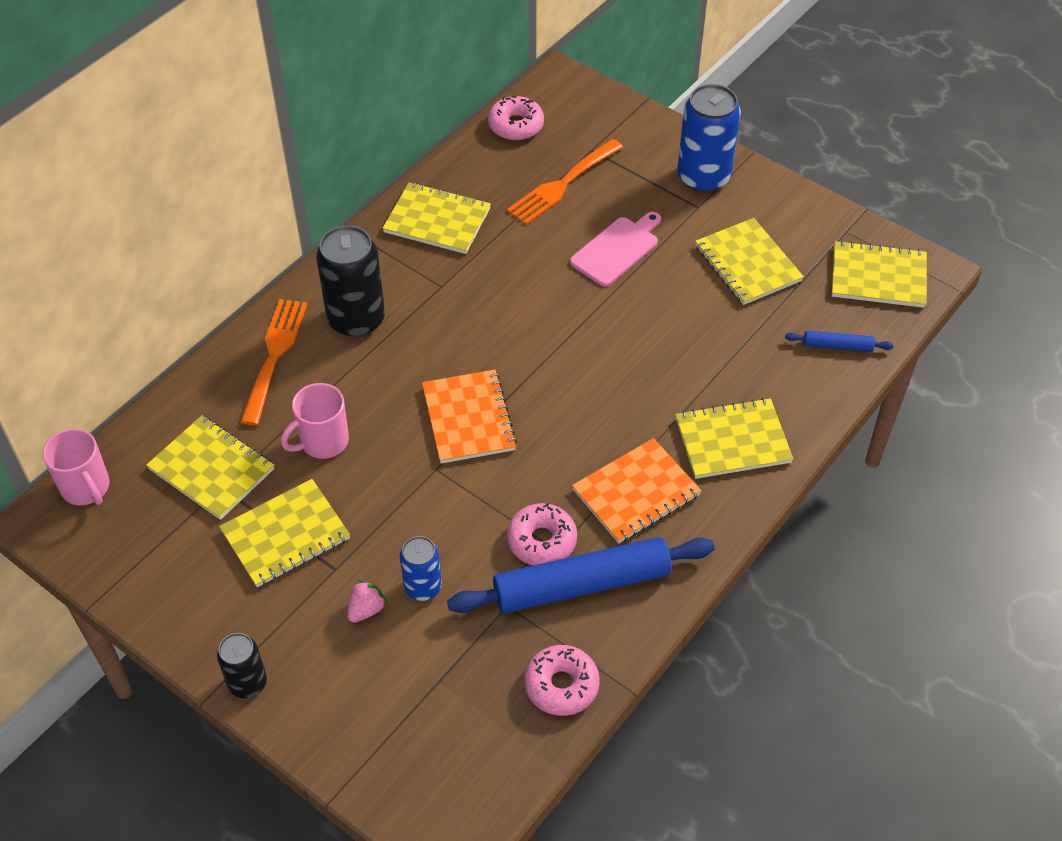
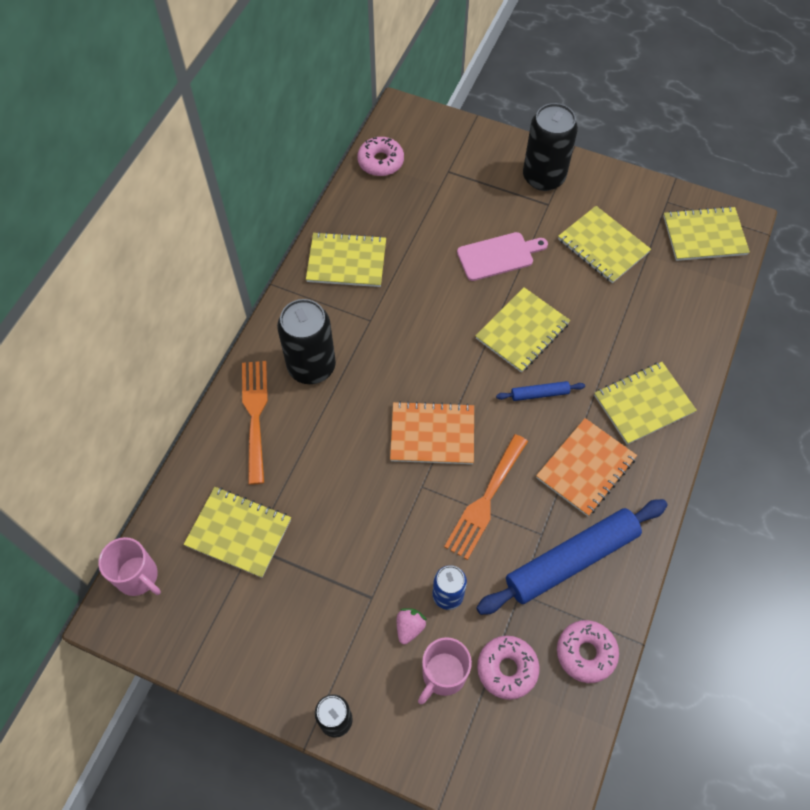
camera: 15 degrees left, 10 degrees up
(285, 534) = (320, 577): yellow notebook -> yellow notebook (522, 331)
(323, 442) = (322, 484): pink mug -> pink mug (443, 675)
(468, 418) = (432, 434): orange notebook -> orange notebook turned 60 degrees counterclockwise
(541, 541) = (527, 529): pink donut -> pink donut (507, 669)
(562, 185) = (436, 207): orange fork -> orange fork (485, 500)
(617, 249) = (498, 256): pink cutting board -> pink cutting board turned 45 degrees clockwise
(703, 177) = (543, 177): blue can -> black can
(837, 346) = (694, 302): blue rolling pin -> blue rolling pin (540, 394)

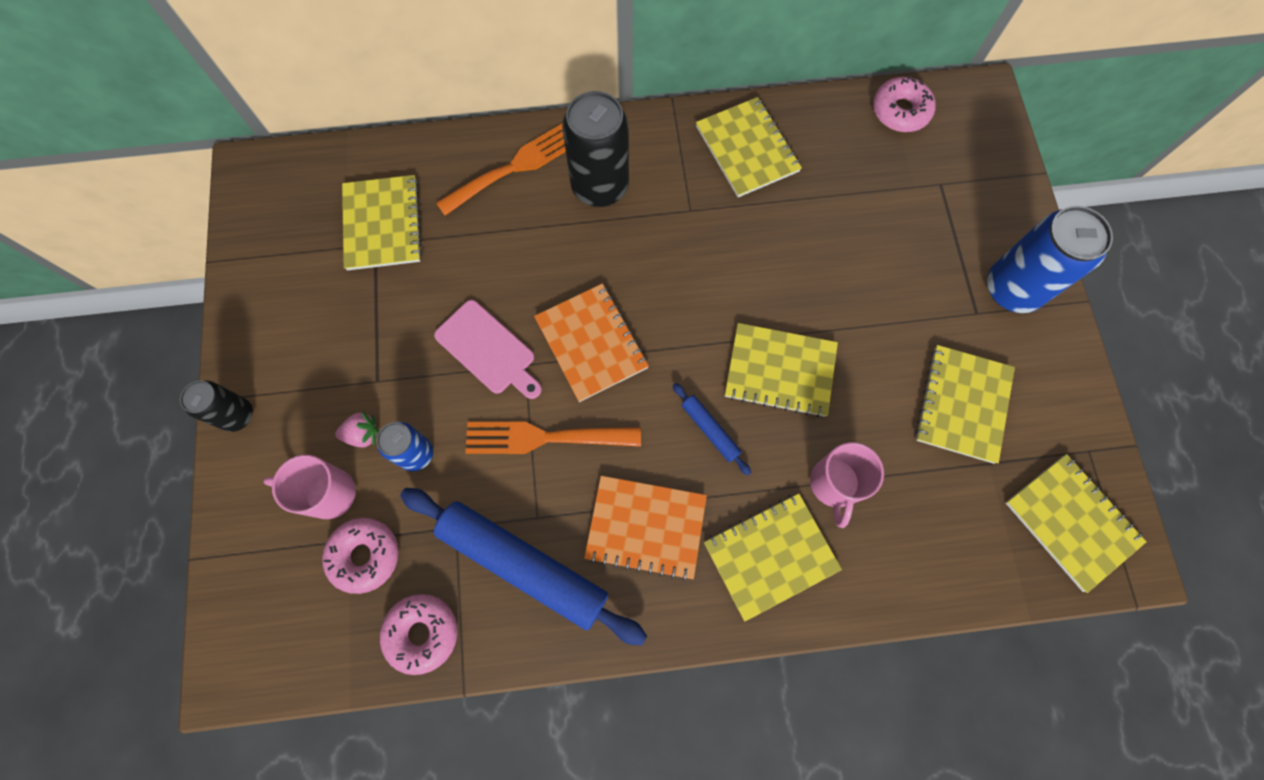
camera: 60 degrees right, 10 degrees up
(138, 577) = (296, 167): pink mug -> pink mug (834, 484)
(498, 256) = (863, 295): pink cutting board -> pink cutting board (488, 350)
(543, 177) = (1012, 289): black can -> blue can
(643, 404) = (770, 556): yellow notebook -> yellow notebook turned 60 degrees counterclockwise

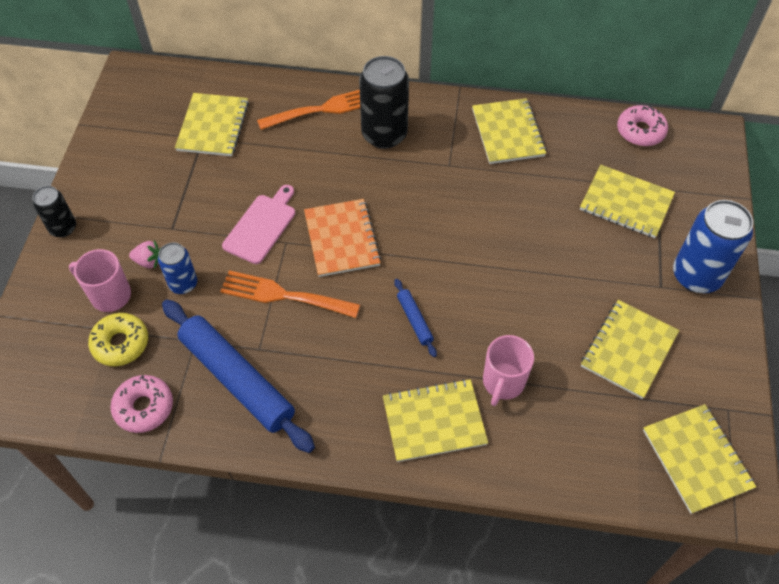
camera: 15 degrees right, 15 degrees down
(365, 556) = (120, 343): pink donut -> yellow donut
(488, 350) = (261, 226): pink cutting board -> pink cutting board turned 120 degrees counterclockwise
(646, 527) = (341, 376): orange notebook -> none
(780, 370) = (484, 291): yellow notebook -> yellow notebook (626, 203)

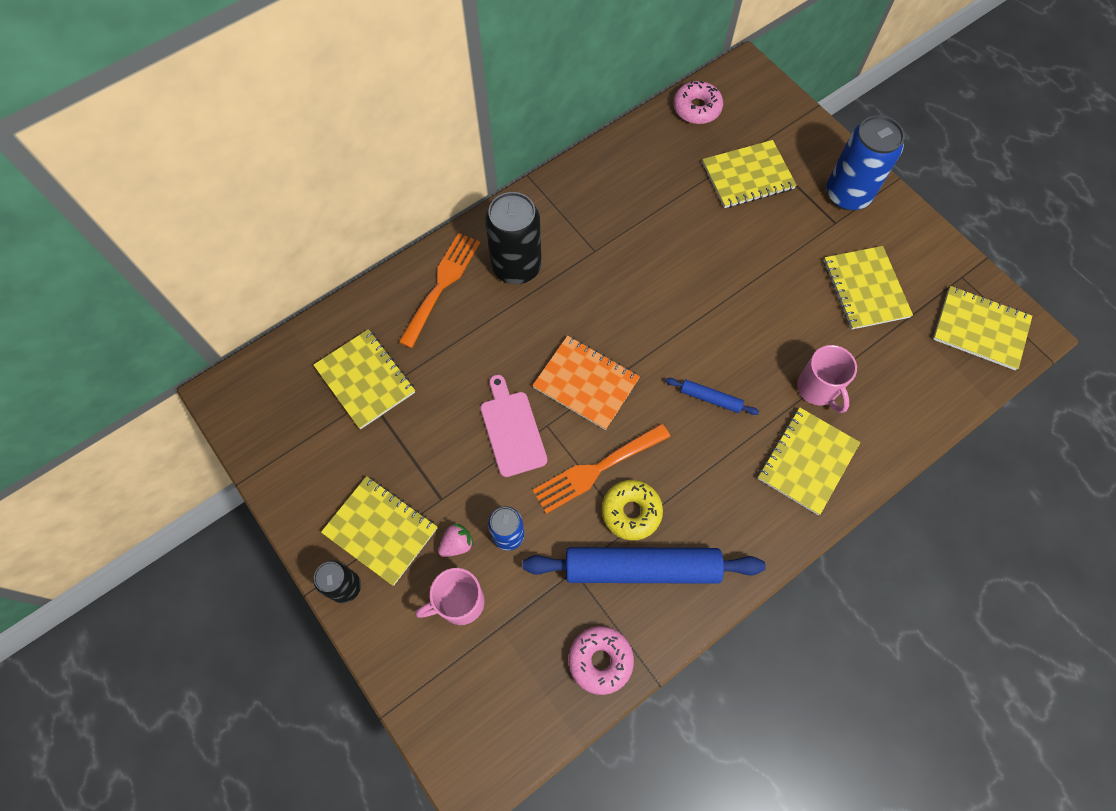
camera: 45 degrees left, 10 degrees up
(120, 343) = (519, 631): yellow donut -> yellow donut (631, 512)
(507, 133) = (607, 187): yellow notebook -> yellow notebook (380, 531)

